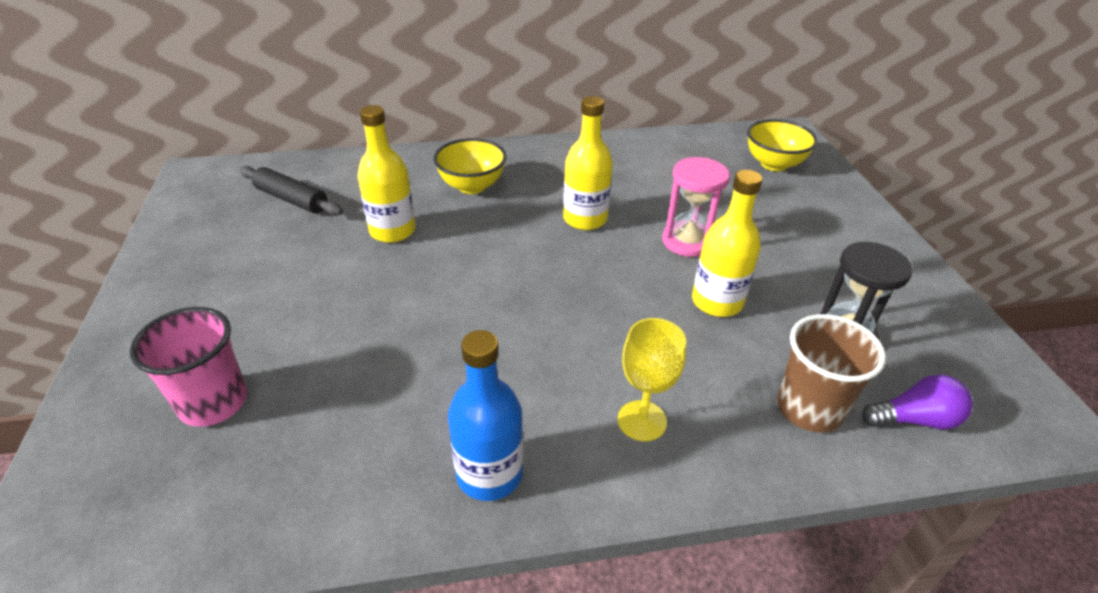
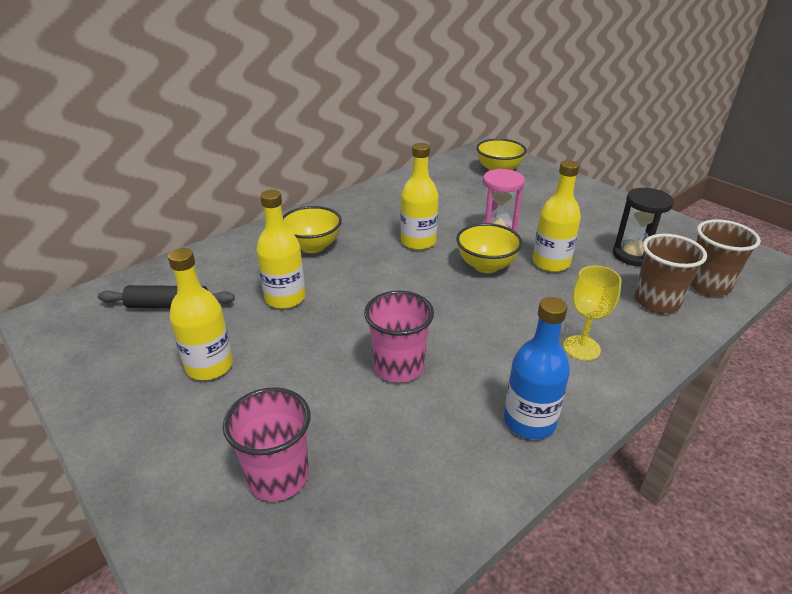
camera: 30 degrees left, 5 degrees down
(266, 271) = (209, 366): none -> yellow bottle
(422, 348) = (398, 366): none -> pink cup
(632, 275) = (486, 266): none -> yellow bowl
(914, 419) = (708, 285): purple light bulb -> brown cup

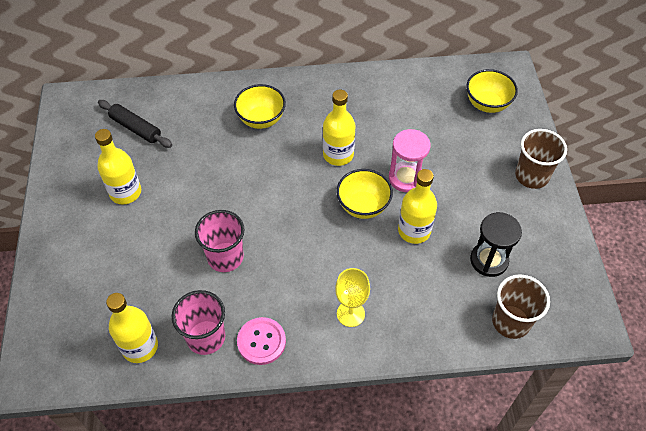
camera: 35 degrees right, 20 degrees up
(278, 476) = (107, 289): pink cup -> pink cup (206, 337)
(285, 298) = (206, 160): yellow bottle -> yellow bottle (140, 347)
(529, 421) = (261, 341): blue bottle -> pink button
(656, 301) = (450, 311): brown cup -> brown cup (531, 176)

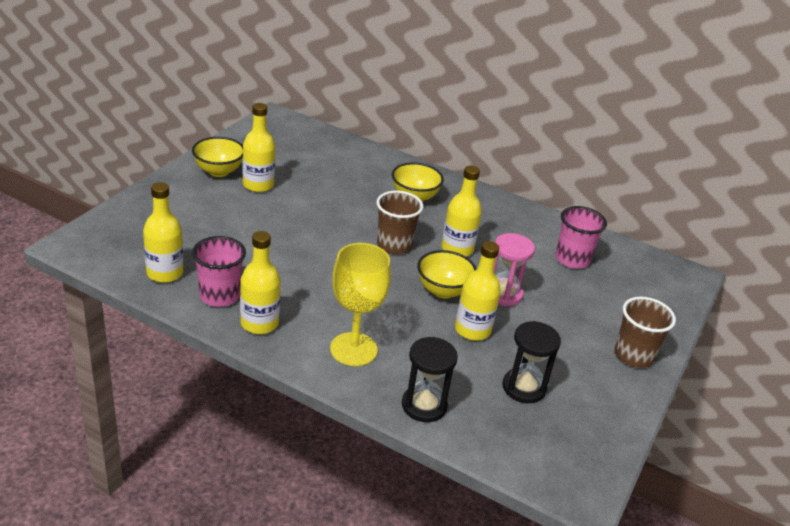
camera: 30 degrees right, 20 degrees down
(136, 128) = (308, 155): black rolling pin -> none
(225, 257) = (290, 259): pink cup -> pink cup (572, 259)
(261, 341) = (259, 323): pink button -> yellow bottle
(350, 314) = (353, 349): yellow goblet -> yellow goblet, size x1.54
(440, 329) = (424, 405): none -> black hourglass
(487, 104) = (640, 287): yellow bowl -> yellow bowl (219, 171)
(511, 321) = (499, 440): brown cup -> brown cup (394, 245)

